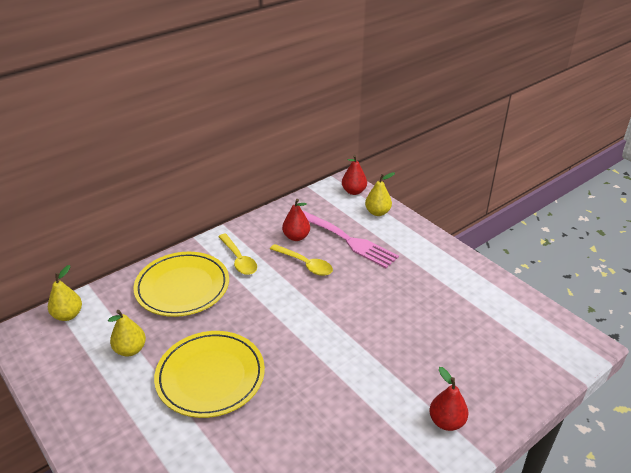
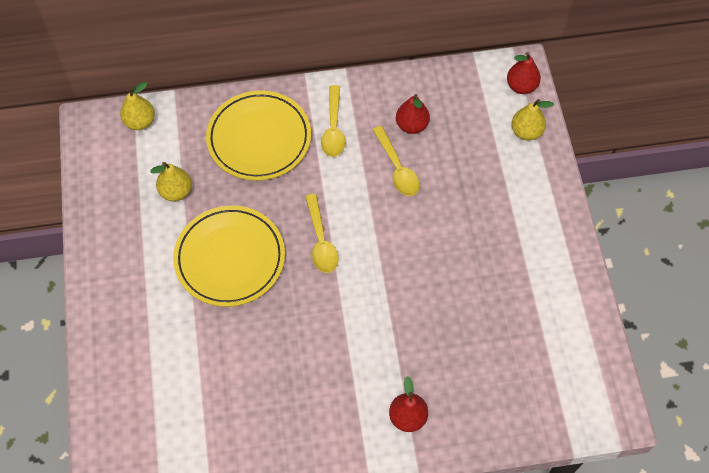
camera: 30 degrees right, 25 degrees up
(280, 331) = (321, 240): none -> yellow spoon
(347, 240) = (464, 156): pink fork -> none

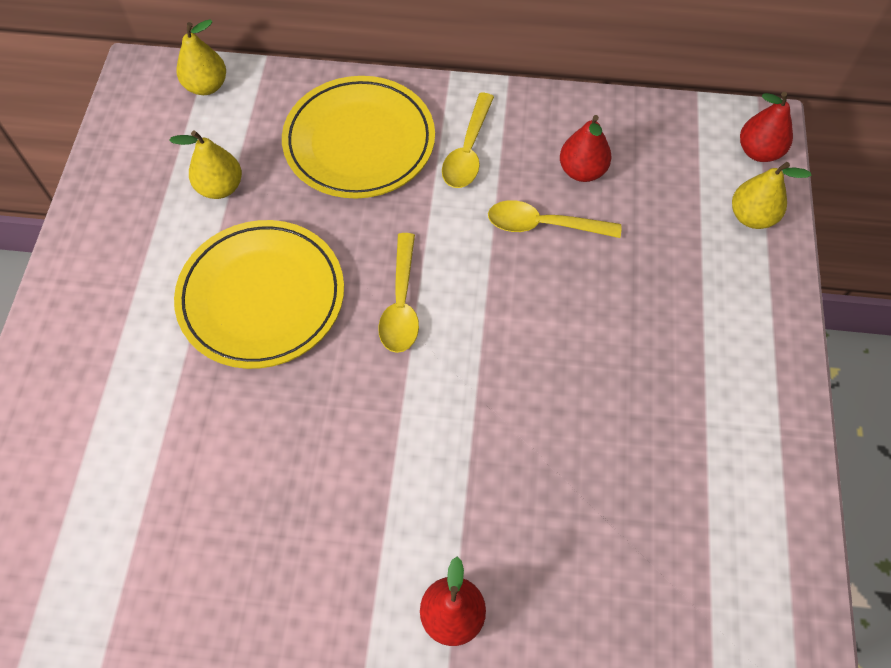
camera: 15 degrees right, 0 degrees up
(397, 168) = (544, 225): yellow spoon -> yellow spoon turned 105 degrees clockwise

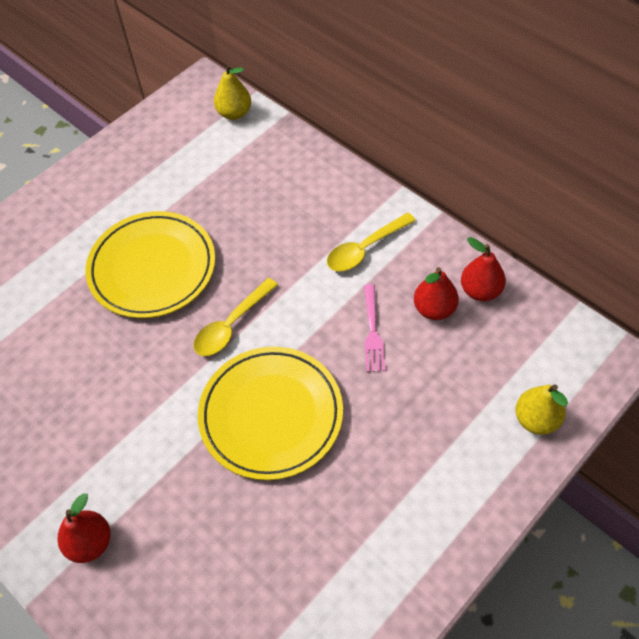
camera: 40 degrees right, 5 degrees down
(220, 187) = (187, 183): yellow pear -> none
(359, 142) = (298, 202): yellow plate -> yellow plate (271, 415)
(544, 225) = (372, 331): yellow spoon -> pink fork
(758, 151) = (588, 375): red pear -> red pear (480, 291)

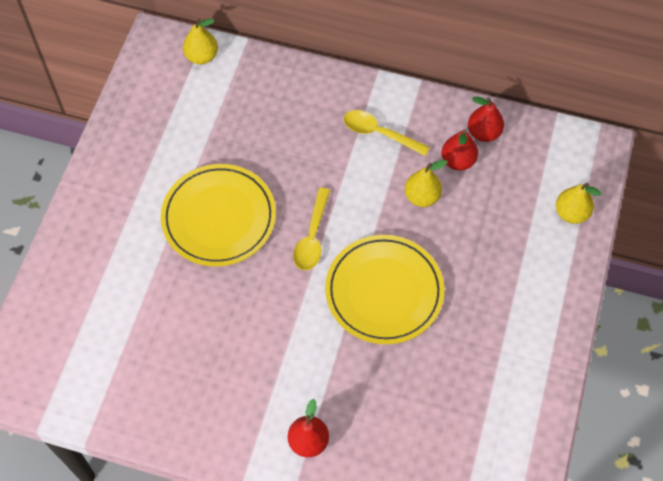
camera: 30 degrees left, 5 degrees up
(365, 248) = (379, 133): yellow spoon -> yellow spoon turned 90 degrees clockwise
(372, 331) = (422, 197): pink fork -> yellow pear

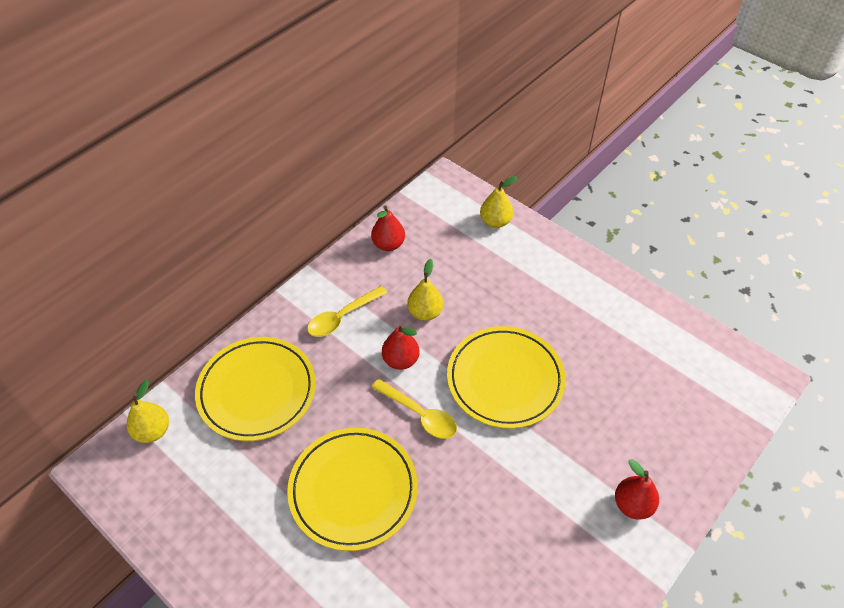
camera: 65 degrees left, 10 degrees down
(272, 107) = (257, 391): none -> yellow plate
(458, 161) = (405, 273): red pear -> red pear (400, 360)

